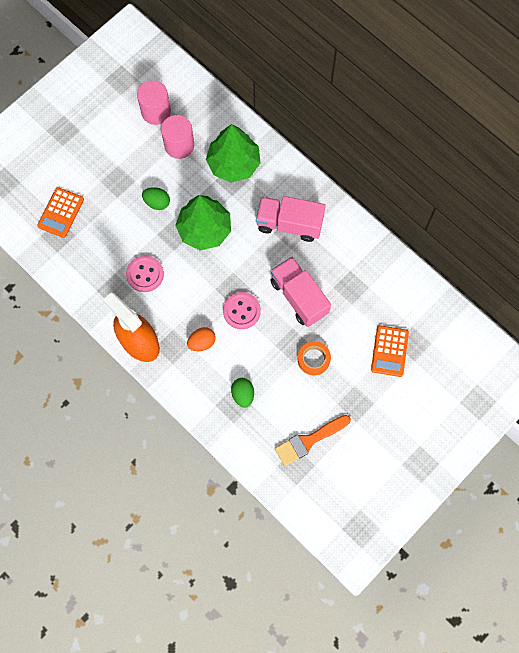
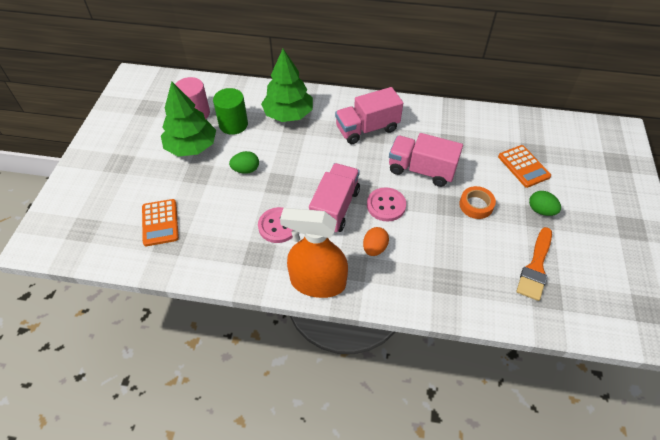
camera: 35 degrees left, 20 degrees down
(179, 145) = (233, 124): pink cylinder -> green cylinder
(200, 287) = (335, 208): none -> pink truck
(204, 229) = (303, 167): green tree -> green tree (191, 147)
(243, 394) = (447, 267): green egg -> green egg (541, 210)

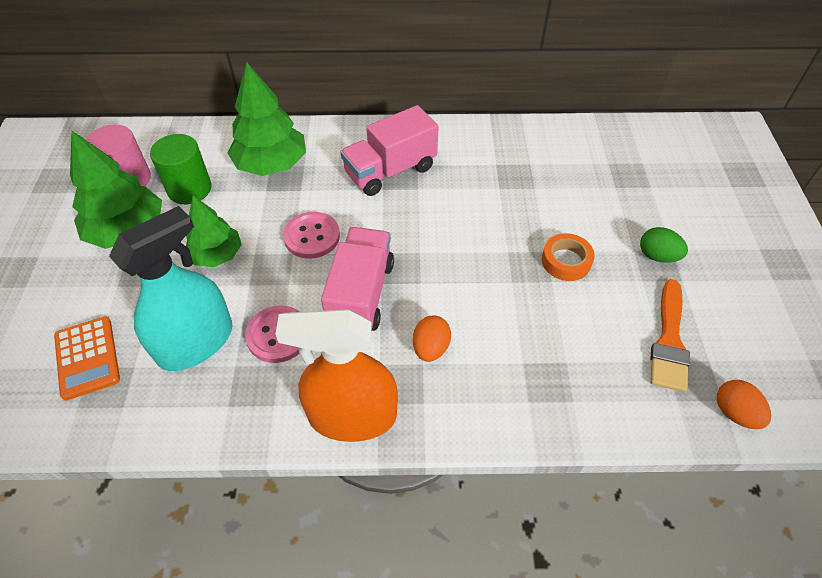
camera: 10 degrees left, 0 degrees up
(226, 223) = (196, 343): none -> turquoise spray bottle
(246, 170) = (217, 255): green egg -> green tree
(386, 205) = (436, 280): pink button -> pink button (312, 236)
(421, 170) = (478, 220): pink truck -> none
(523, 166) = (620, 196): orange calculator -> none
(569, 319) = (734, 413): none -> orange egg

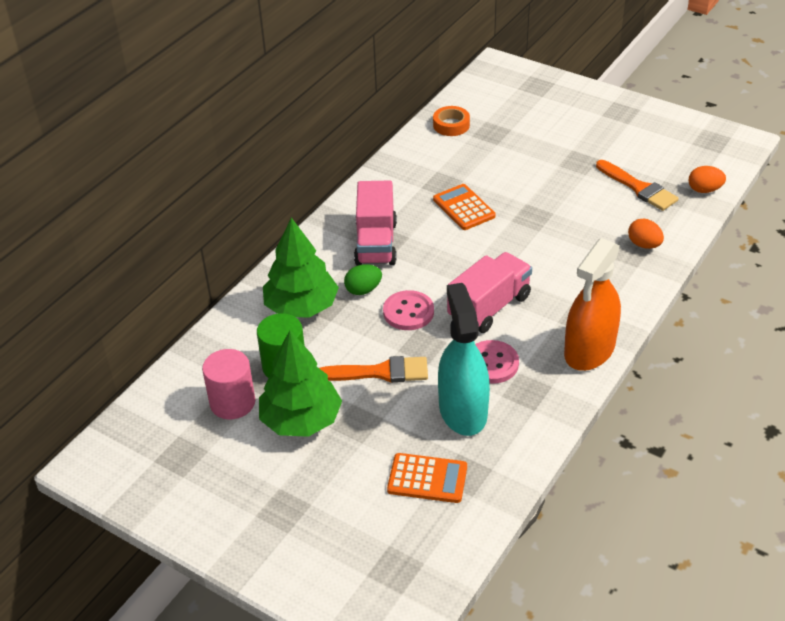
camera: 55 degrees left, 10 degrees down
(217, 255) = (380, 372): green tree -> orange brush
(361, 294) = (489, 307): pink truck -> pink truck turned 90 degrees clockwise
(430, 348) = (563, 292): orange egg -> orange egg (644, 245)
(494, 207) = (464, 208): none -> orange calculator
(566, 261) = (542, 198): orange tape -> orange tape (451, 125)
(657, 256) = (572, 158): green egg -> green egg (363, 290)

